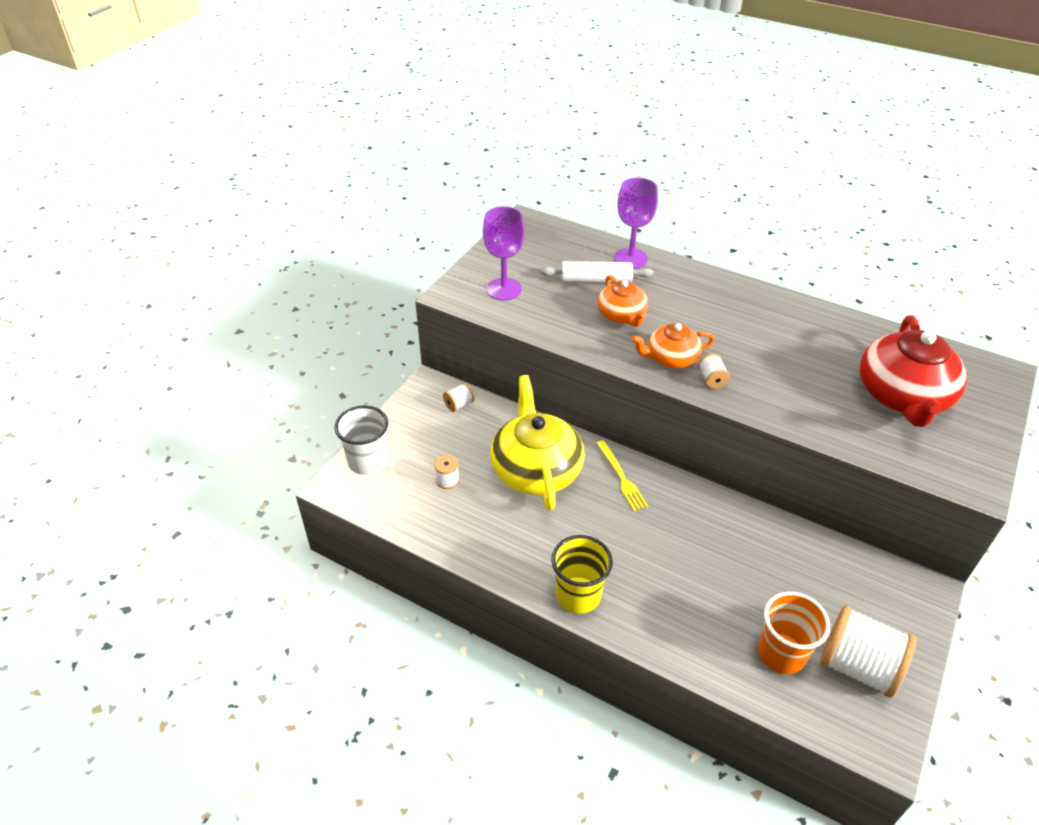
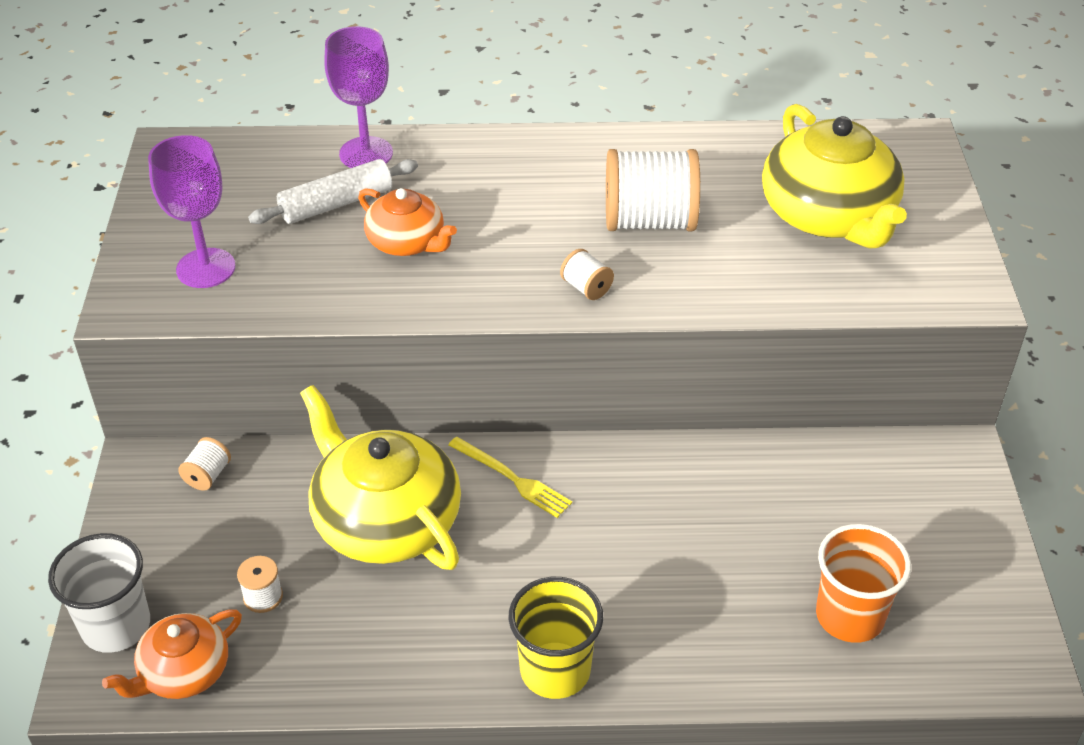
camera: 30 degrees left, 0 degrees up
(671, 358) = (514, 278): orange teapot -> orange teapot (183, 672)
(857, 666) = (942, 587): white spool -> white spool (649, 221)
(902, 396) = (828, 215): red teapot -> yellow teapot

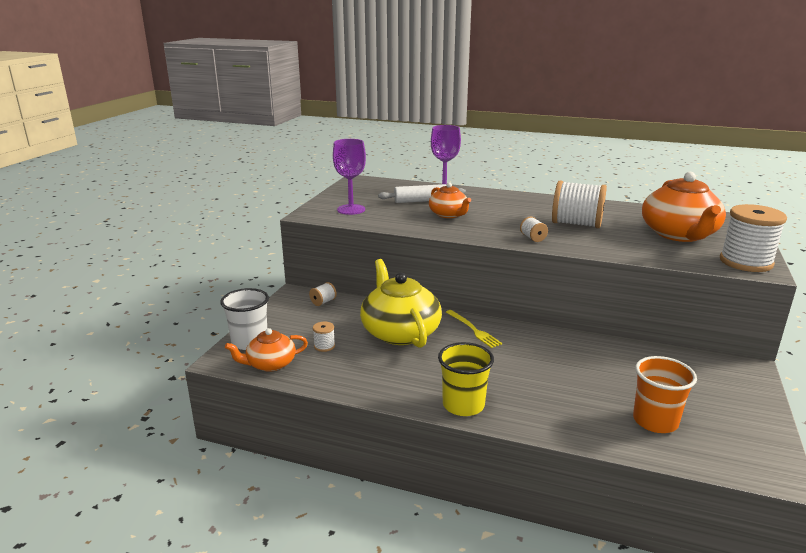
camera: 20 degrees right, 20 degrees down
(828, 215) = (679, 234): yellow teapot -> orange teapot
(945, 278) = (746, 262): none -> white spool

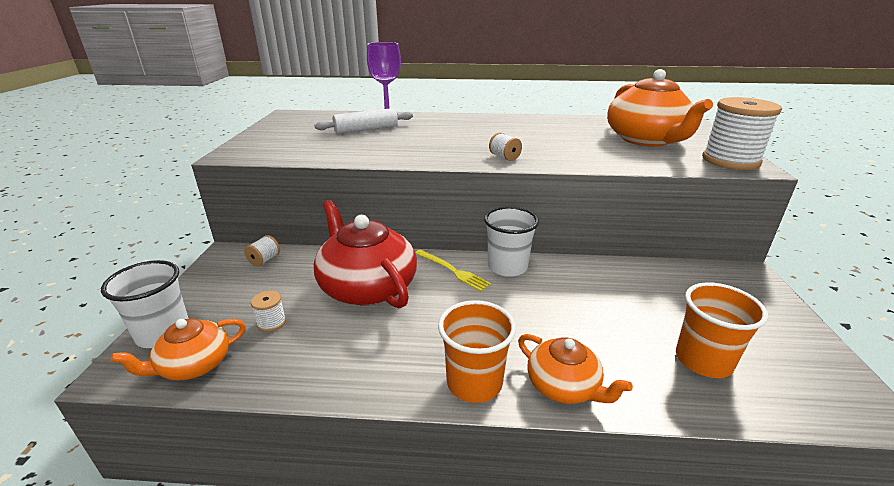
camera: 15 degrees left, 5 degrees up
(351, 209) = (284, 145): purple goblet -> none
(400, 332) = (367, 287): yellow teapot -> red teapot
(449, 214) = (401, 141): orange teapot -> orange teapot (564, 386)
(463, 405) = (474, 383): yellow cup -> orange cup
(522, 333) = (507, 267): none -> white cup
(576, 224) = (541, 139): white spool -> none

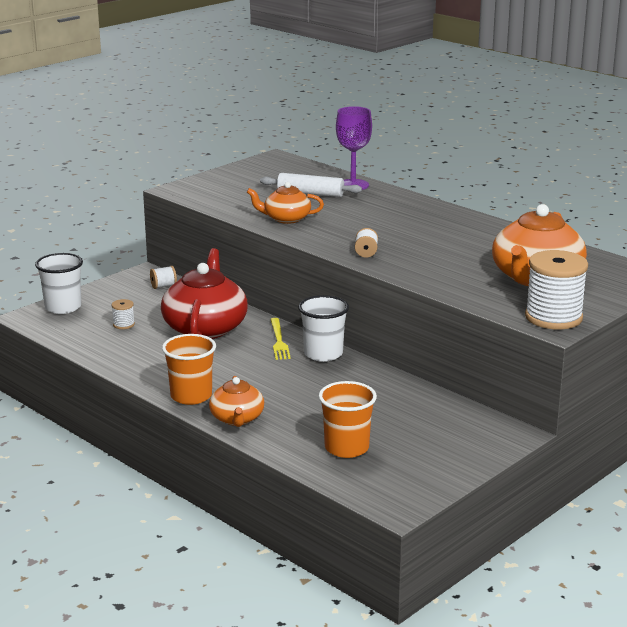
camera: 40 degrees right, 5 degrees down
(194, 365) = (63, 328): orange teapot -> orange teapot (286, 218)

